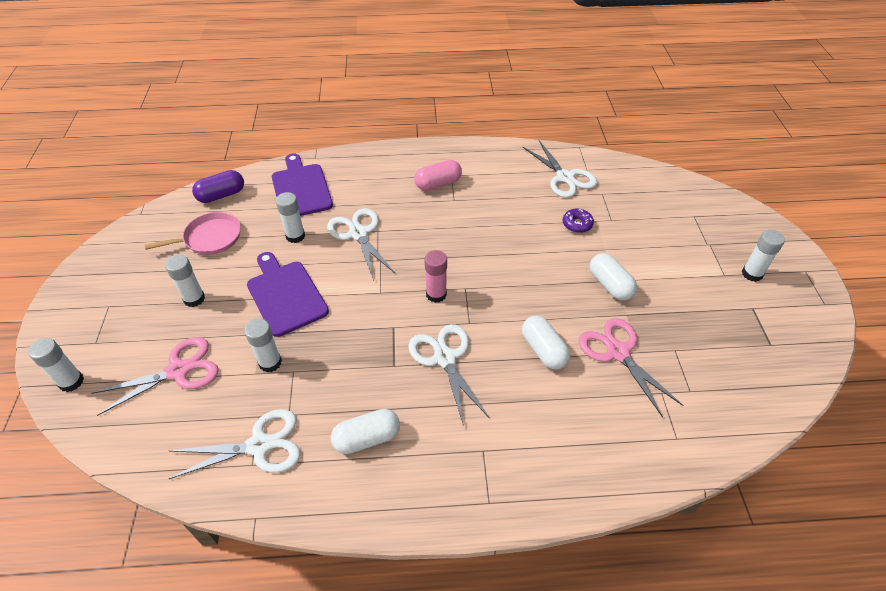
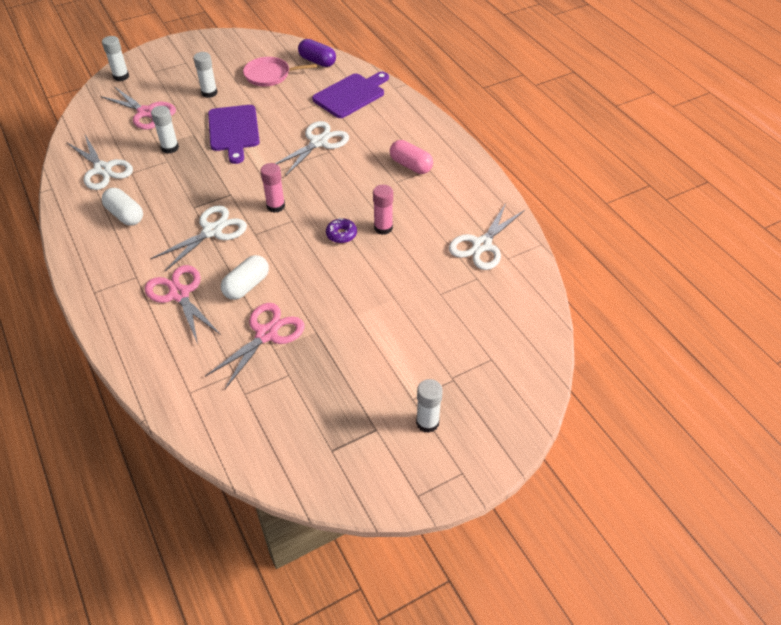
camera: 65 degrees right, 0 degrees up
(210, 238) = (270, 75): pink pan -> pink pan turned 135 degrees clockwise
(285, 295) = (234, 131): purple cutting board -> purple cutting board turned 135 degrees clockwise
(295, 236) = (296, 112): white glue stick -> none
(512, 228) = (383, 228): none -> pink glue stick
(531, 413) = (179, 294): none -> pink scissors
(577, 224) = (416, 270): purple donut -> purple donut (341, 234)
(610, 285) = (347, 312): white capsule -> none

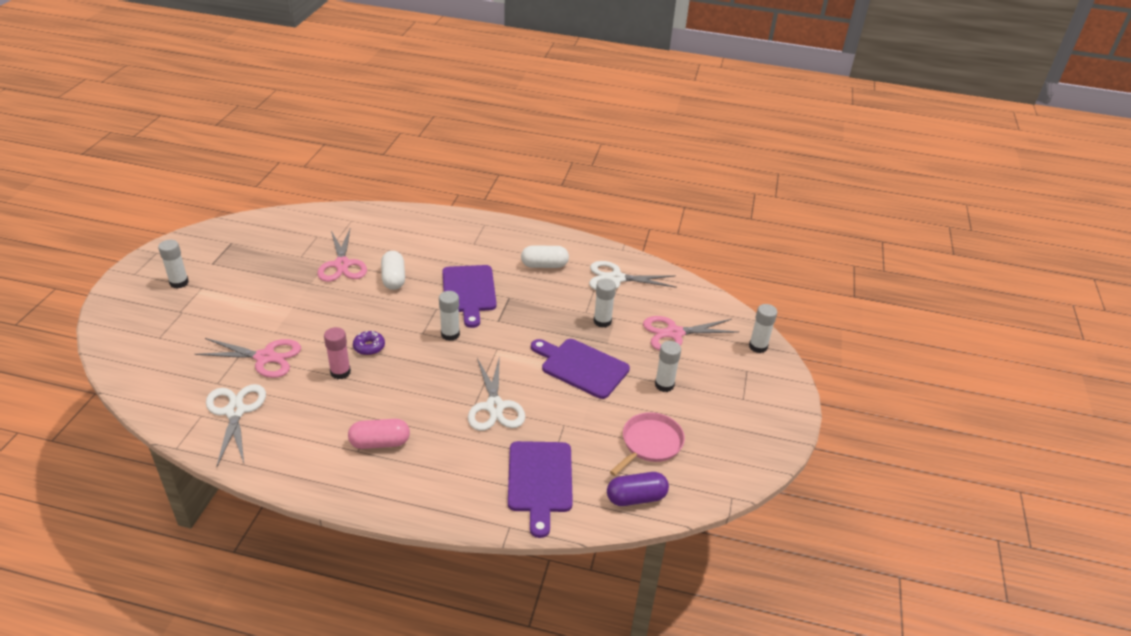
camera: 130 degrees right, 10 degrees down
(179, 294) = (430, 251): pink scissors -> pink scissors (265, 357)
(212, 231) = (469, 292): white scissors -> purple cutting board
(275, 206) = (450, 334): pink glue stick -> white glue stick

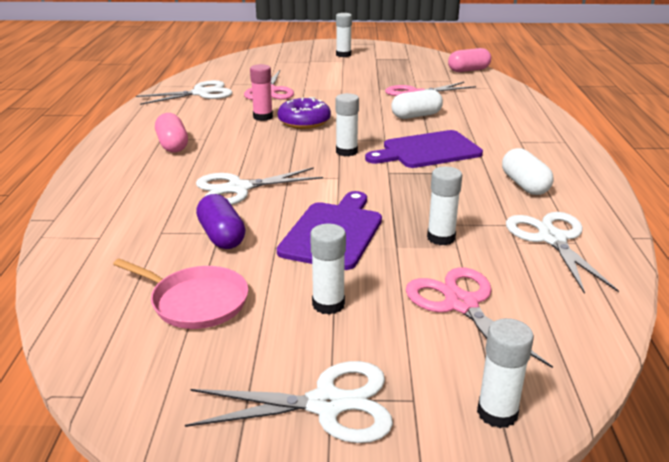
camera: 80 degrees right, 10 degrees down
(296, 218) = (468, 70): none -> pink capsule
(369, 347) = (304, 122): purple donut -> purple donut, size x1.63
(540, 481) = (121, 228): purple cutting board -> none
(636, 498) = (89, 299): purple capsule -> purple capsule (221, 236)
(747, 401) = (326, 404): none -> white scissors

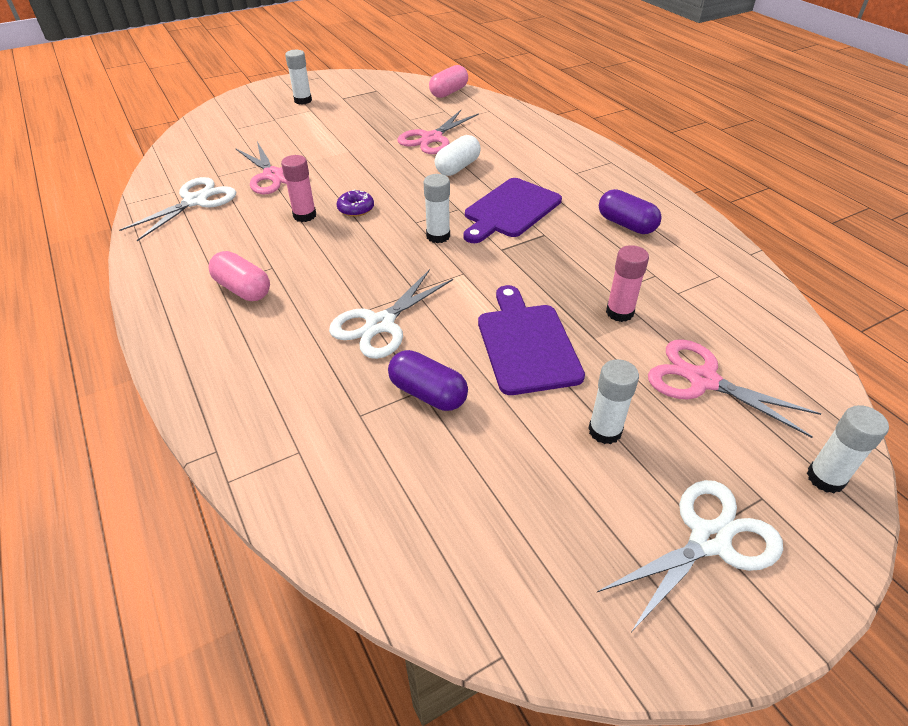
camera: 30 degrees left, 15 degrees up
(196, 302) = (488, 486): pink pan -> none
(304, 122) = (356, 209): purple donut -> purple donut, size x0.61
(441, 238) = (619, 312): white glue stick -> pink glue stick
(524, 185) = (626, 224): white capsule -> purple capsule
(552, 239) = (700, 278): white scissors -> none

